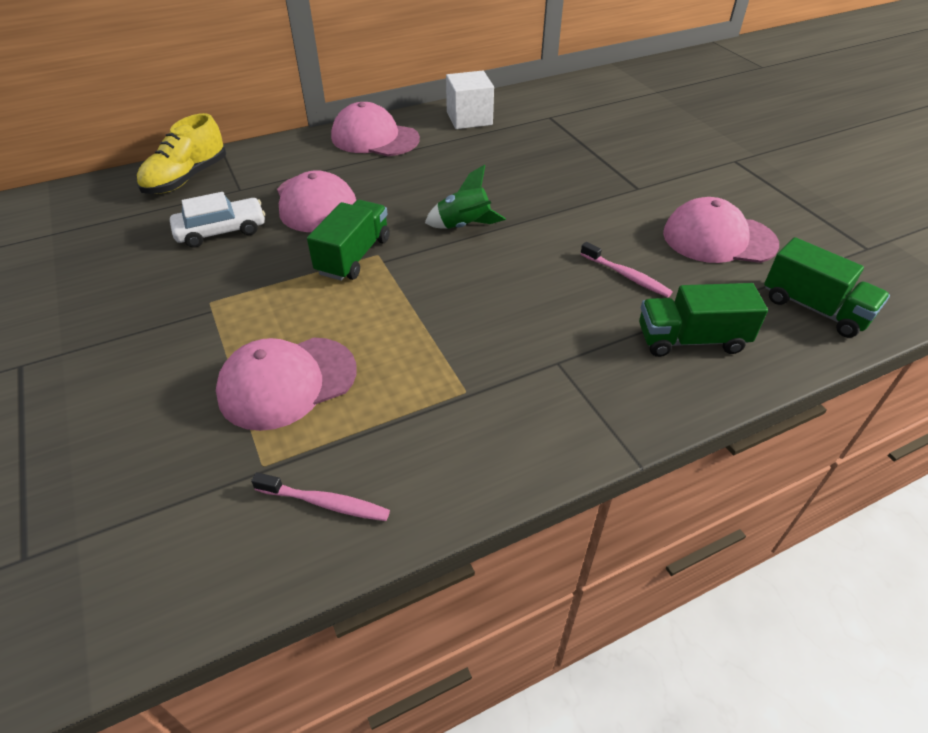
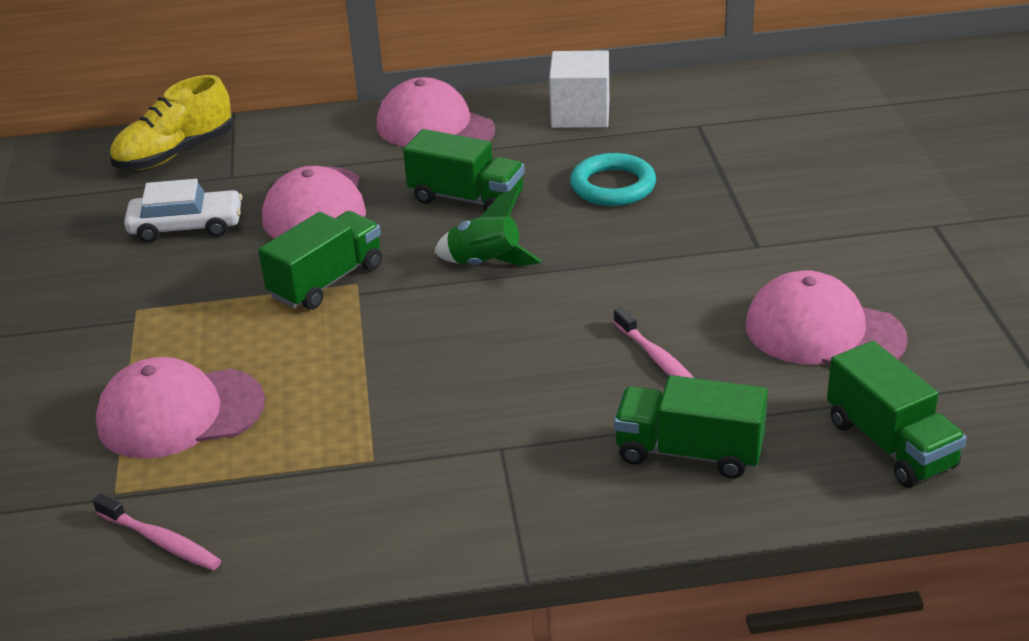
camera: 20 degrees right, 10 degrees down
(424, 183) = (466, 199): none -> green truck
(519, 162) = (613, 186): none -> turquoise ring

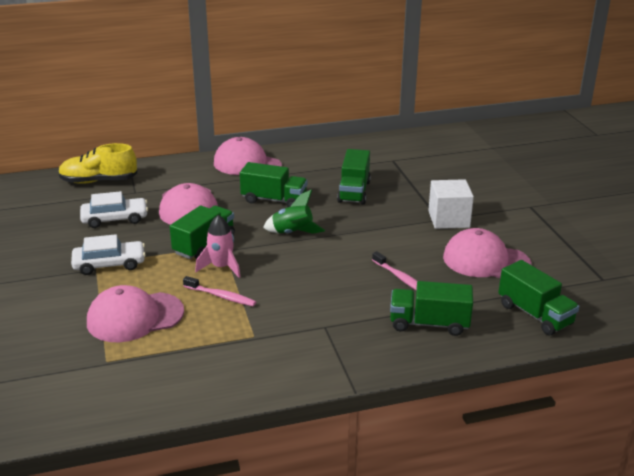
camera: 10 degrees left, 5 degrees down
(159, 312) = (109, 264): none -> white car
(161, 541) = (140, 385): pink toothbrush -> pink toothbrush (221, 296)
(175, 154) = (99, 181): yellow shoe -> yellow shoe turned 45 degrees clockwise
(346, 325) = (221, 267): none -> pink rocket
(580, 114) = (327, 156): white cube -> white cube (448, 219)
(613, 186) = (354, 191): turquoise ring -> green truck

